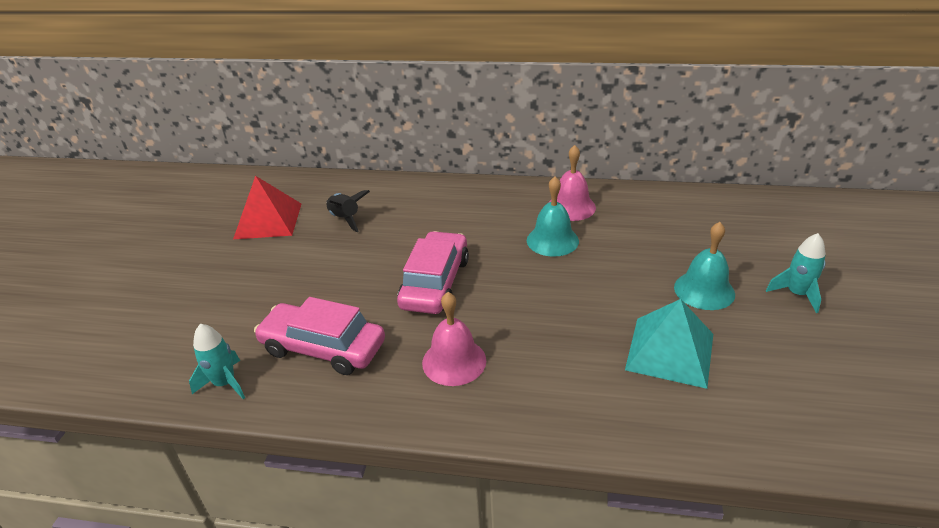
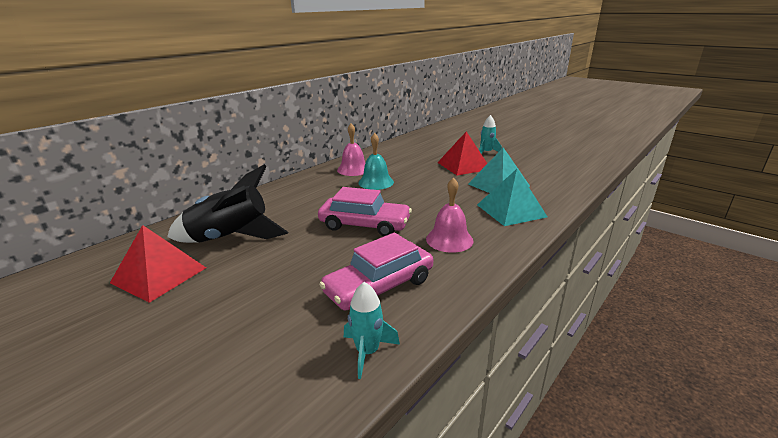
camera: 60 degrees left, 10 degrees down
(345, 219) = (231, 238): black rocket -> black rocket, size x1.90
(435, 283) = (365, 225): pink car -> pink car turned 150 degrees clockwise
(589, 392) = (511, 210): none -> turquoise pyramid
(704, 290) = (463, 165): turquoise bell -> red pyramid

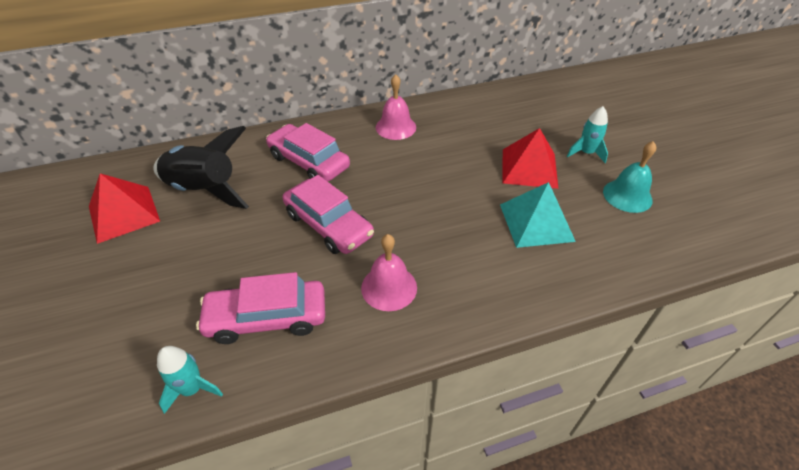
camera: 30 degrees right, 20 degrees up
(307, 200) = (309, 162): none -> pink car
(376, 182) = (399, 159): turquoise bell -> turquoise bell (627, 195)
(511, 210) = (503, 274): turquoise pyramid -> none

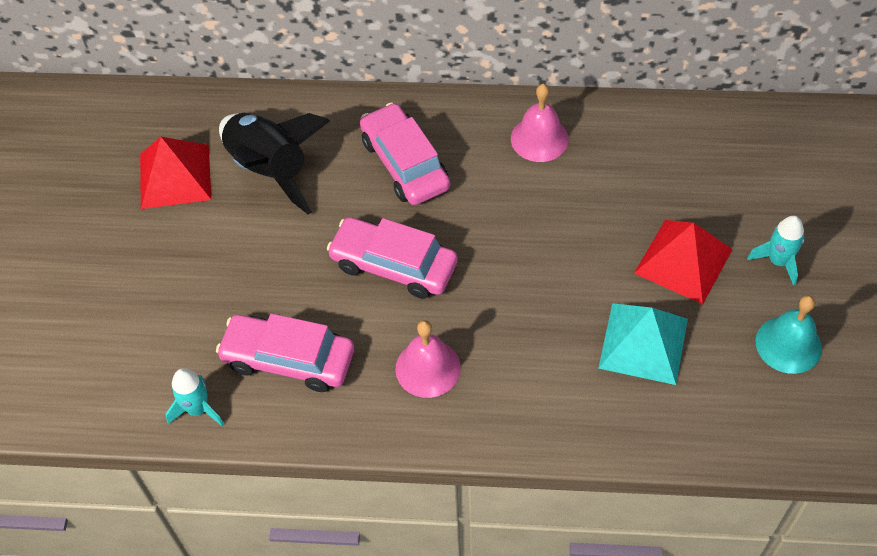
camera: 25 degrees right, 10 degrees up
(328, 225) = (394, 265): pink car -> pink car turned 135 degrees clockwise

